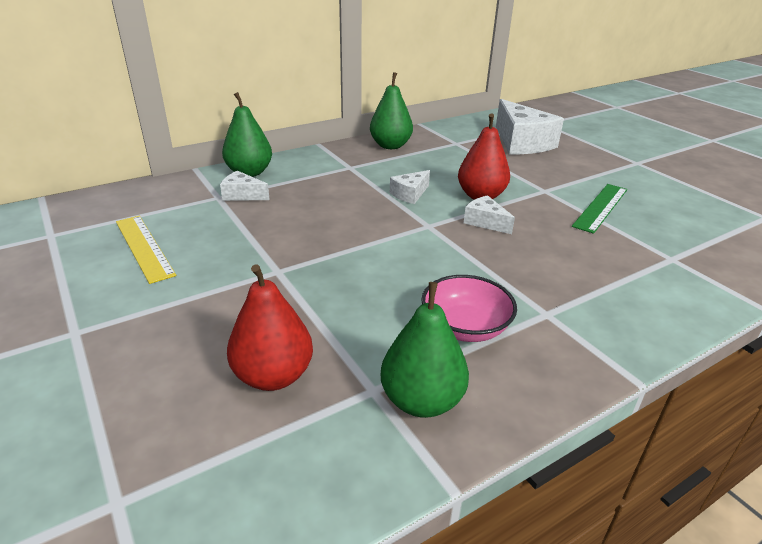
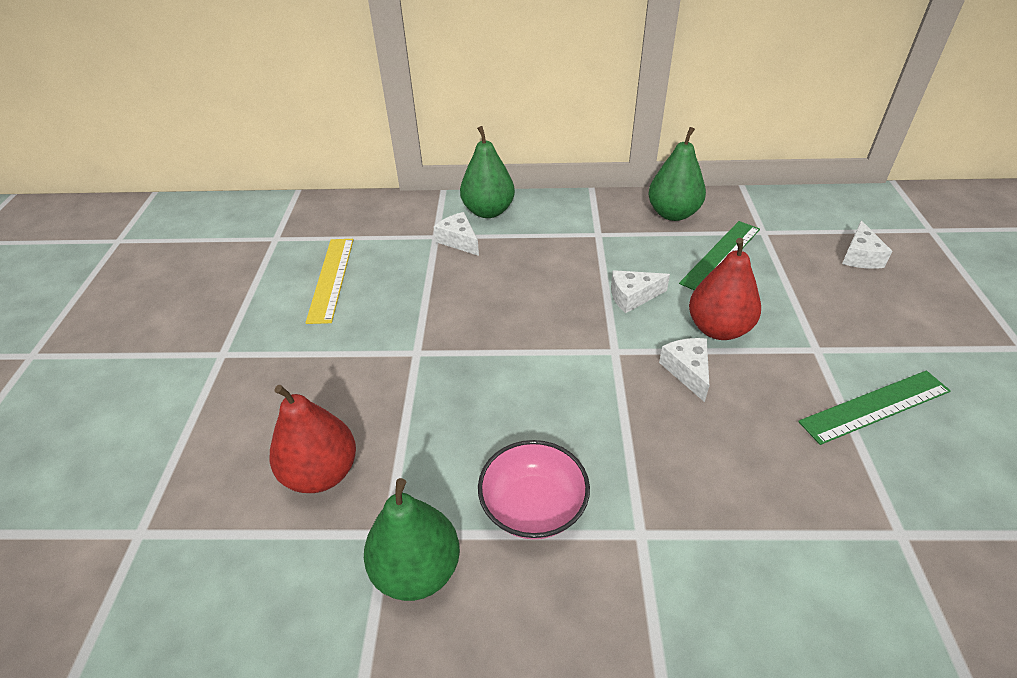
camera: 35 degrees right, 10 degrees up
(443, 160) = (721, 255): none -> green ruler
(521, 143) = (860, 256): white cheese -> white cheese, size x0.48

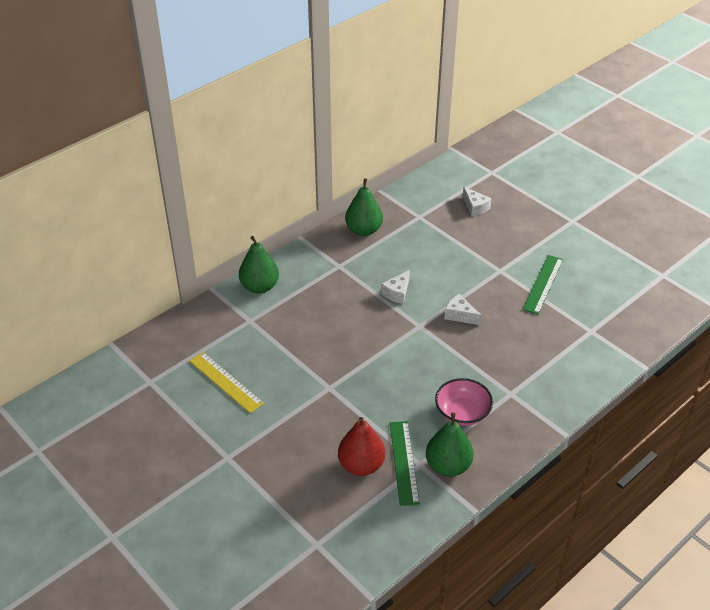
camera: 45 degrees left, 0 degrees up
(458, 241) = (267, 315): white cheese -> none
(718, 329) = (452, 286): red pear -> none
(721, 255) = (413, 243): green ruler -> green ruler (404, 462)

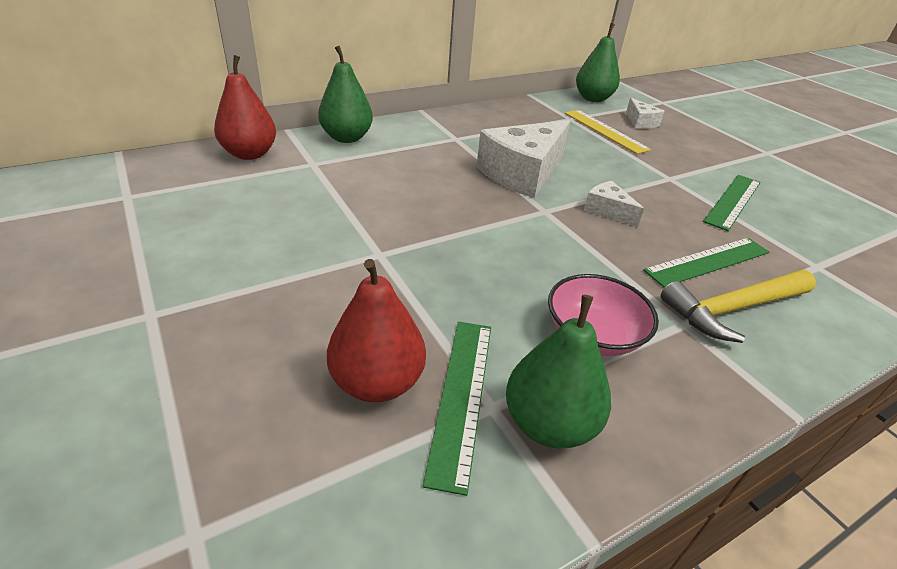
camera: 10 degrees right, 5 degrees down
(201, 322) = (250, 154): none -> red pear
(226, 382) = (230, 217): yellow ruler -> yellow ruler (605, 131)
(364, 230) = (499, 117): green pear -> green pear (593, 99)
(397, 292) = (523, 173): white cheese -> white cheese, size x2.06
(524, 344) = (708, 261): none -> green ruler
(538, 376) = (733, 309): none -> yellow hammer

